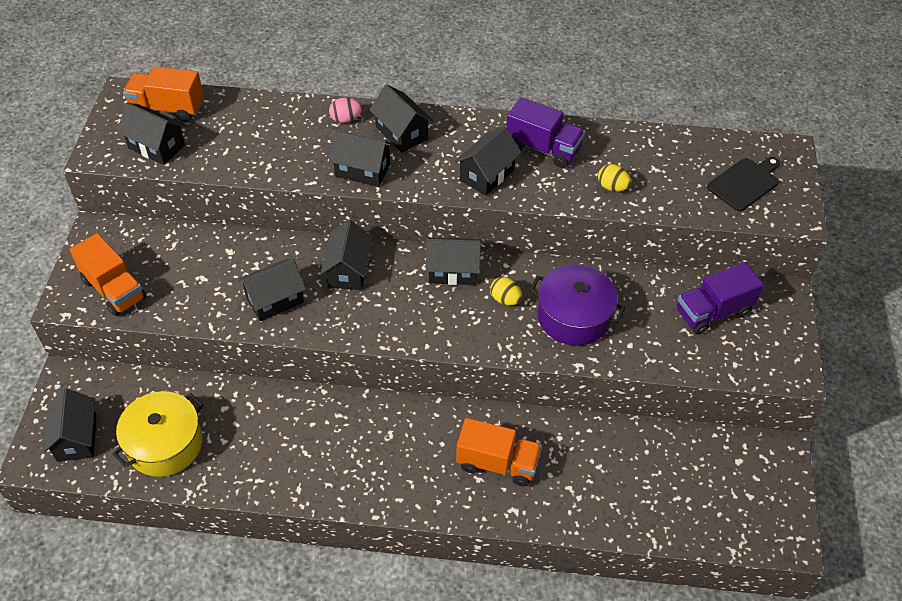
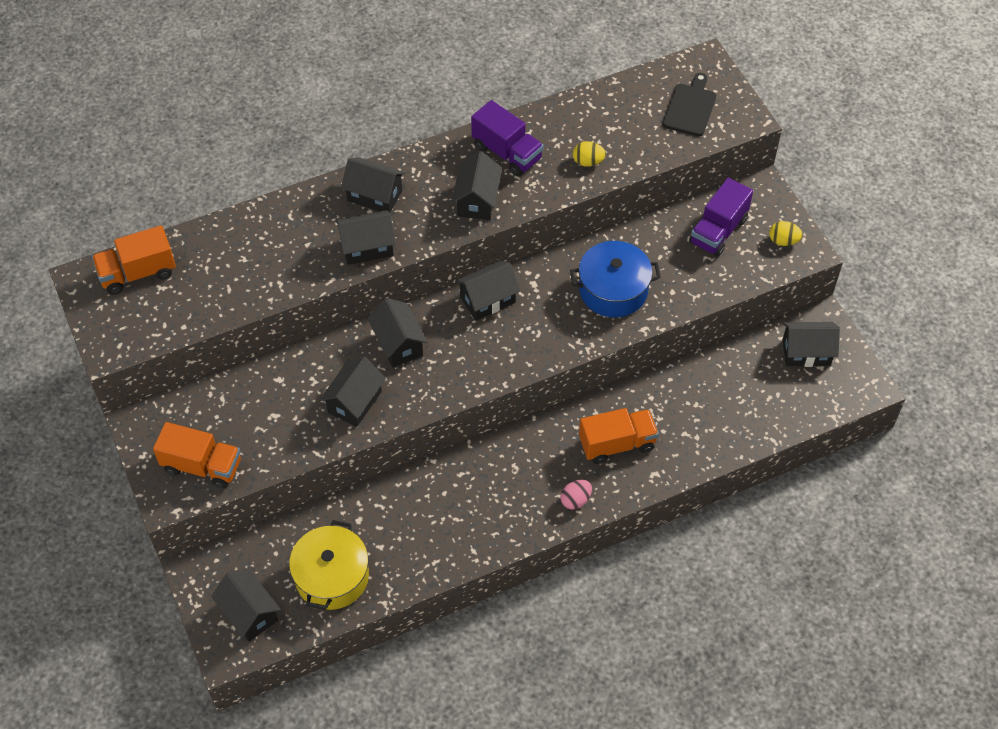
camera: 30 degrees left, 5 degrees up
(156, 146) = (160, 315): black house -> black house (806, 352)
(346, 119) = (314, 205): pink egg -> pink egg (575, 500)
(505, 299) = (548, 303): yellow egg -> yellow egg (783, 241)
(543, 148) = (507, 152): purple truck -> purple truck turned 45 degrees clockwise
(573, 317) = (613, 290): purple pot -> blue pot

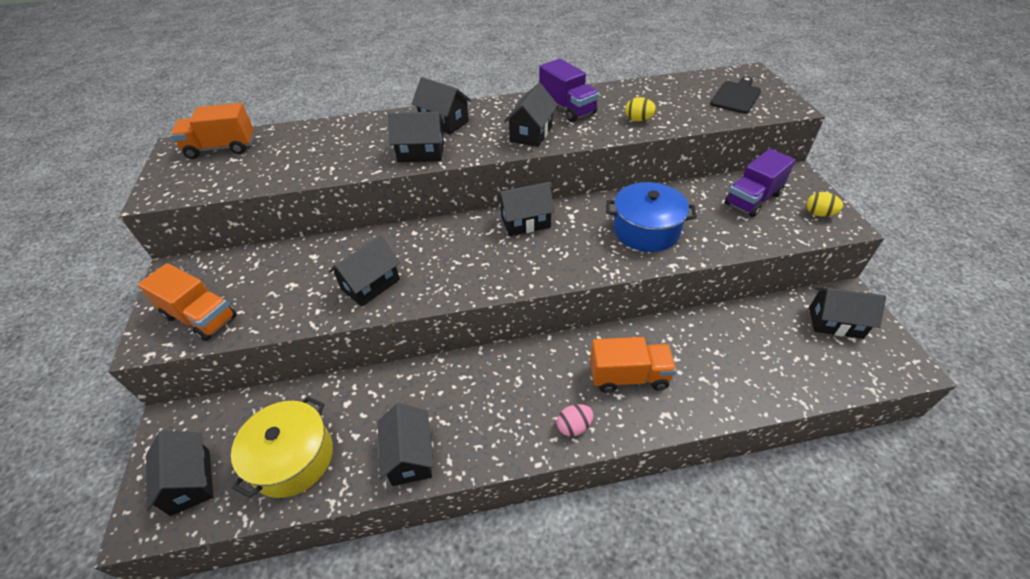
camera: 15 degrees right, 10 degrees down
(398, 344) = (432, 244): black house -> black house (410, 456)

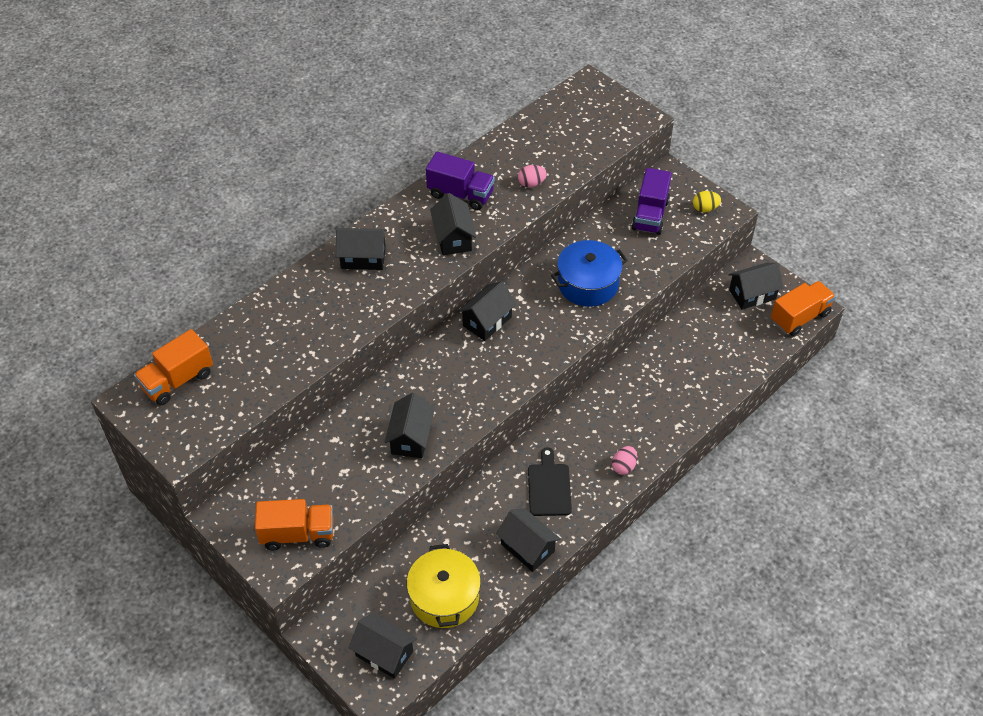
camera: 35 degrees left, 5 degrees up
(421, 153) = (376, 301): black house -> none
(628, 376) = (636, 411): orange truck -> orange truck (799, 317)
(638, 120) = (531, 183): yellow egg -> pink egg
(736, 96) = (594, 121): black cutting board -> black cutting board (549, 487)

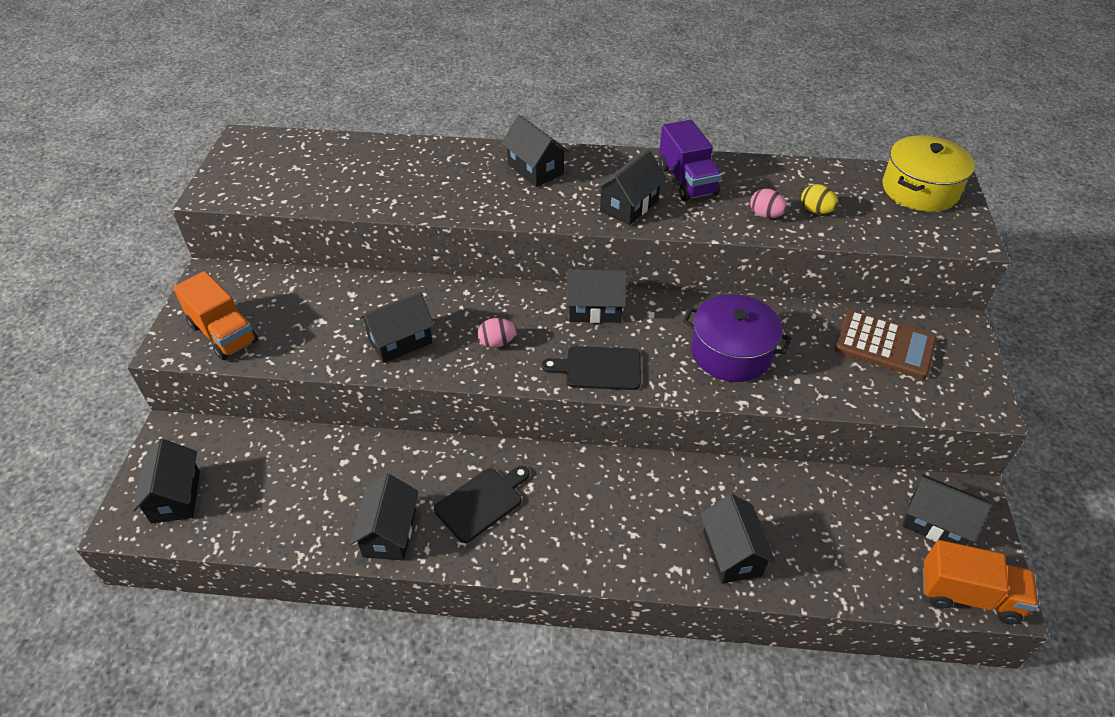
camera: 50 degrees right, 5 degrees down
(177, 380) = (288, 151): orange truck -> none
(444, 597) = (275, 502): yellow pot -> yellow pot (920, 190)
(537, 353) = (599, 368): none -> black cutting board
(588, 284) = (731, 352): blue pot -> purple pot
(623, 466) = (570, 552): pink egg -> pink egg (497, 342)
(650, 215) = (884, 345): purple truck -> brown calculator
(691, 394) = (732, 553): none -> black house
(705, 208) = (959, 384): yellow egg -> yellow egg (816, 211)

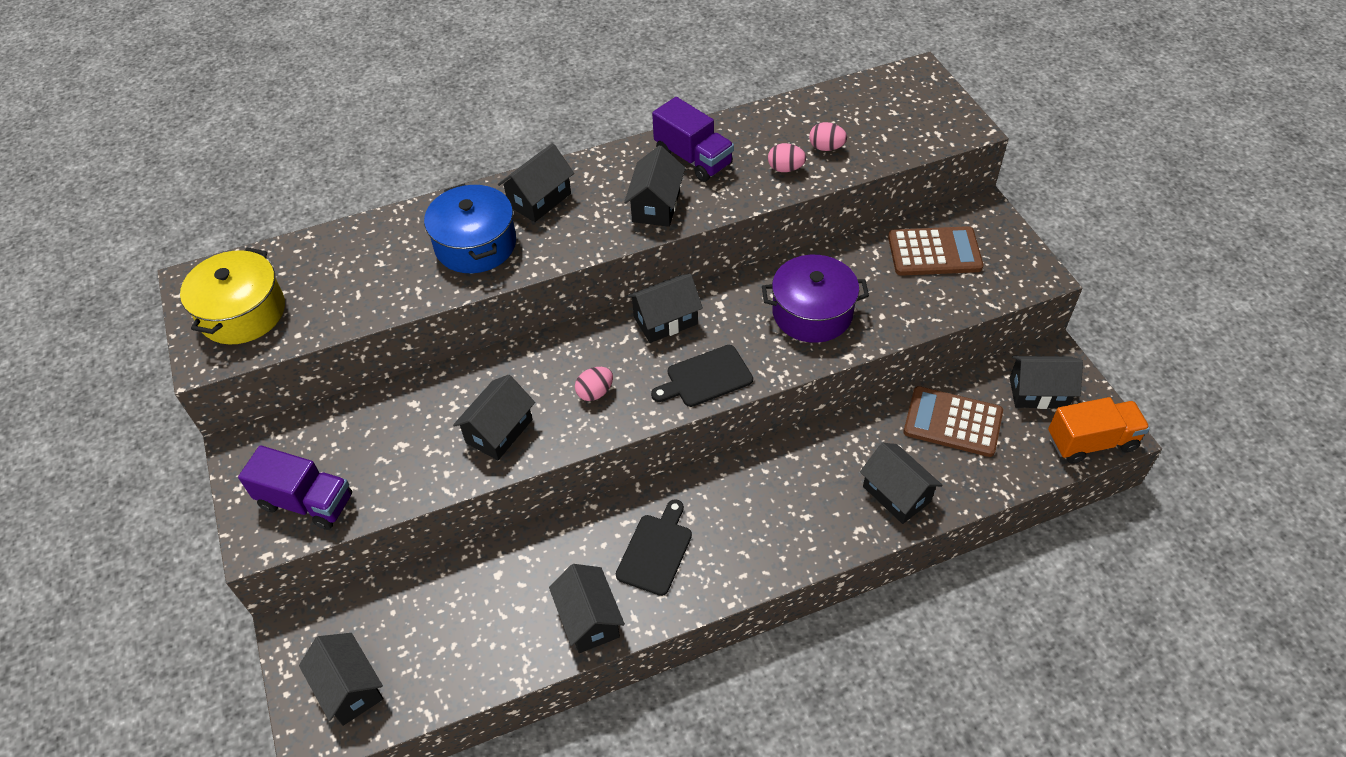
camera: 25 degrees left, 5 degrees up
(223, 333) = (306, 502): orange truck -> purple truck
(461, 184) = (475, 244): none -> blue pot
(535, 169) = (539, 199): black house -> black house turned 75 degrees counterclockwise
(816, 211) = (826, 147): yellow egg -> pink egg
(828, 512) = (952, 422): none -> brown calculator
(920, 190) = (901, 93): yellow pot -> yellow pot (242, 312)

